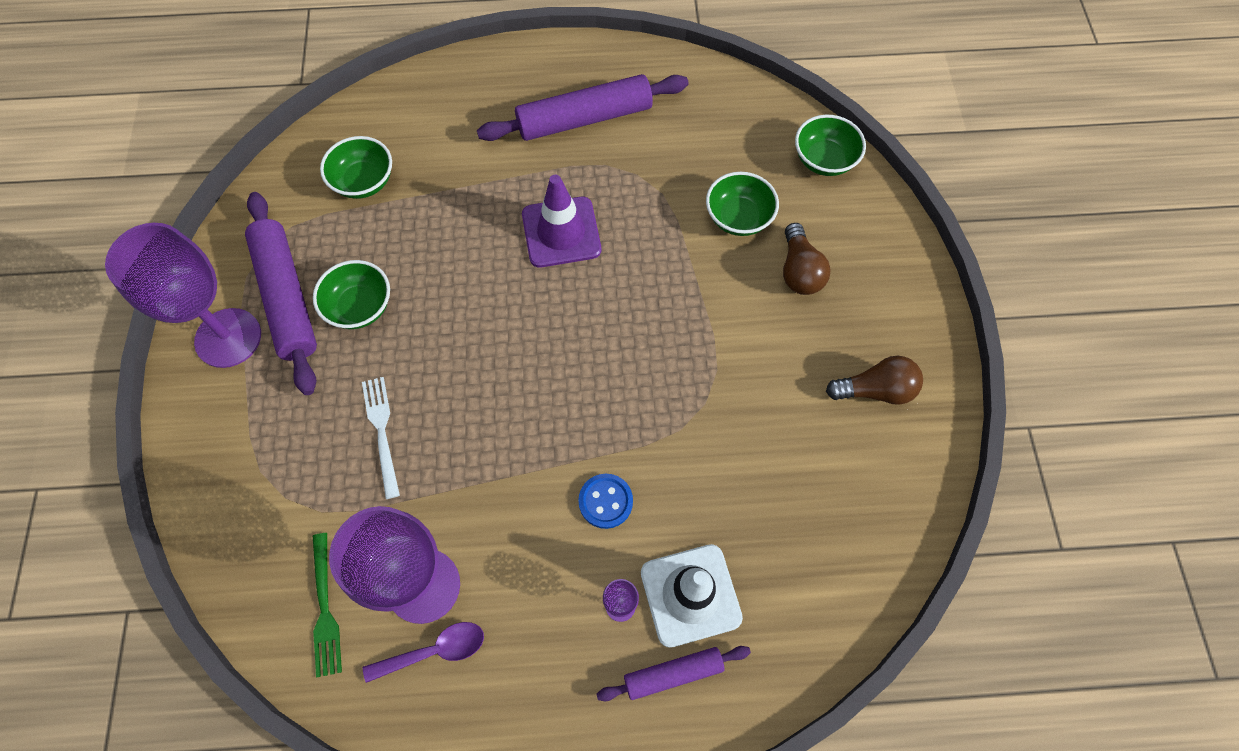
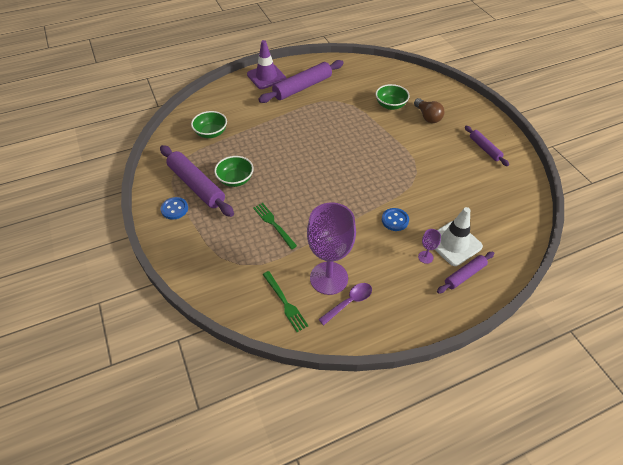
camera: 20 degrees left, 15 degrees down
(228, 338) = (174, 209): purple goblet -> blue button
(381, 430) = (273, 224): white fork -> green fork
(561, 232) = (315, 129): purple traffic cone -> purple traffic cone (266, 77)
(824, 160) = (414, 78): green bowl -> none
(875, 390) = (484, 149): brown light bulb -> purple rolling pin

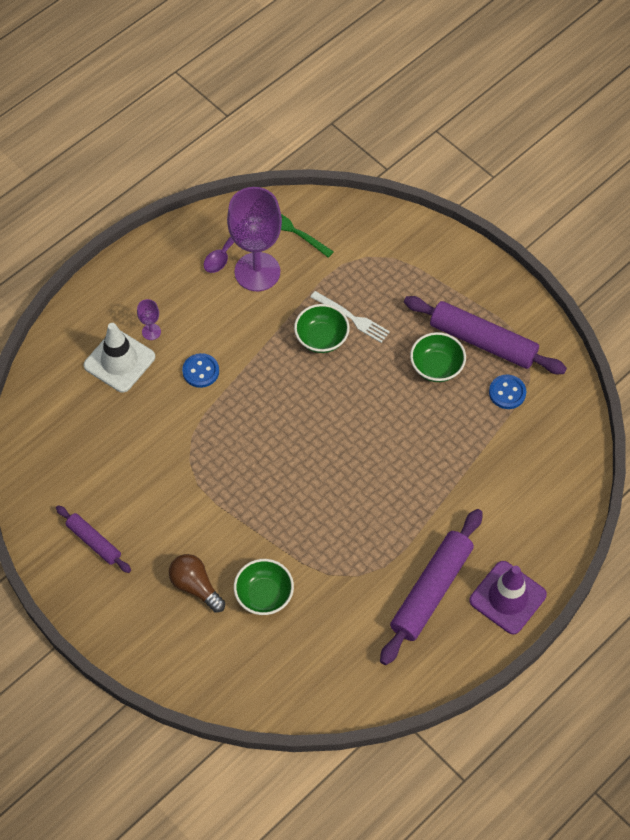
camera: 160 degrees right, 10 degrees up
(174, 209) = (487, 299): blue button -> blue button (507, 393)
(211, 133) = (521, 437): green bowl -> green bowl (321, 338)
(273, 224) = (353, 318): green fork -> white fork
(464, 275) = (101, 323): purple rolling pin -> none

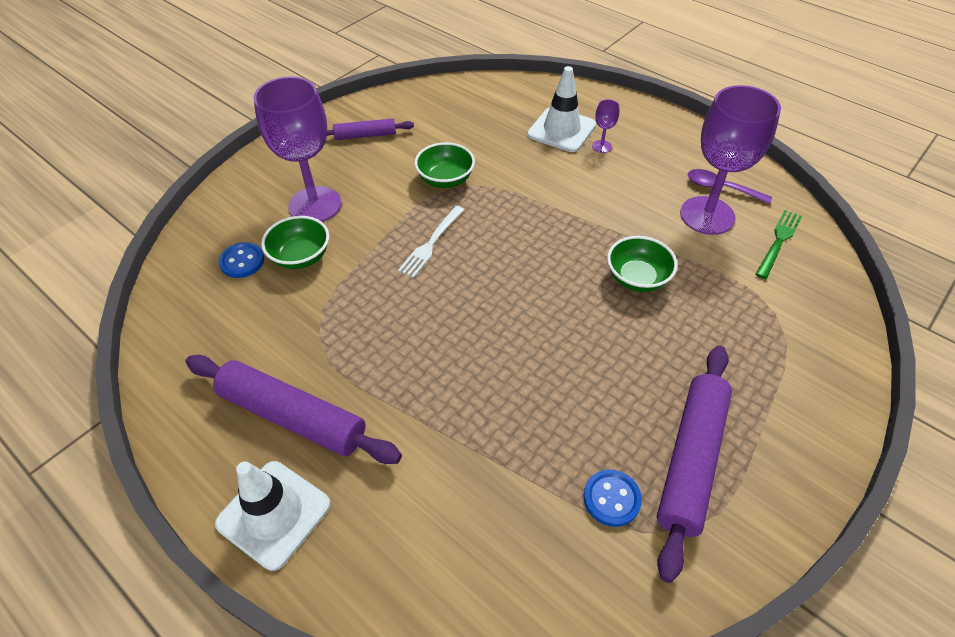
camera: 85 degrees right, 10 degrees down
(94, 542) = (365, 135): purple rolling pin -> purple rolling pin turned 45 degrees clockwise
(196, 586) = (315, 205): brown light bulb -> purple goblet
(200, 371) = (564, 184): blue button -> blue button (242, 261)
(353, 318) = (676, 306): white fork -> white fork (431, 244)
(436, 367) = (631, 402): green bowl -> green bowl (445, 180)
(507, 597) = (274, 514): purple traffic cone -> white traffic cone

